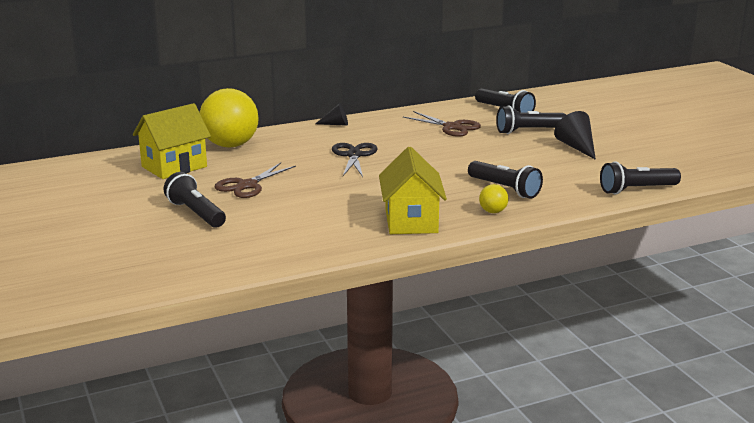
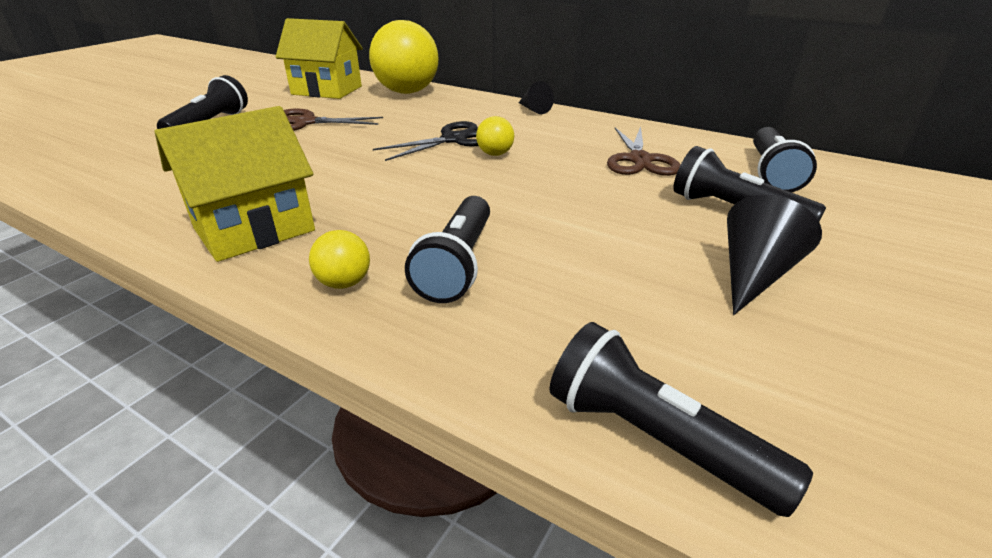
camera: 55 degrees right, 10 degrees up
(393, 152) = (495, 154): none -> yellow ball

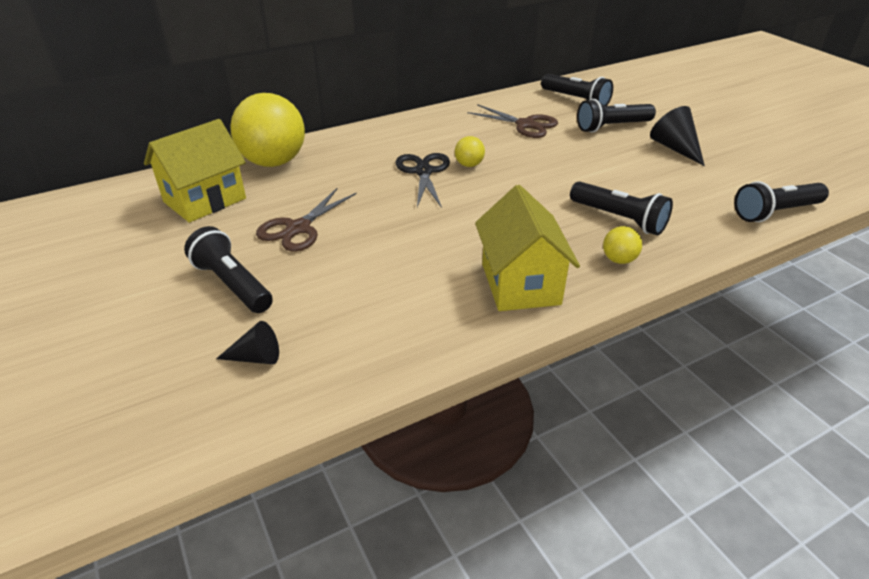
camera: 60 degrees left, 5 degrees up
(534, 109) = (394, 125): black cone -> black cone (256, 357)

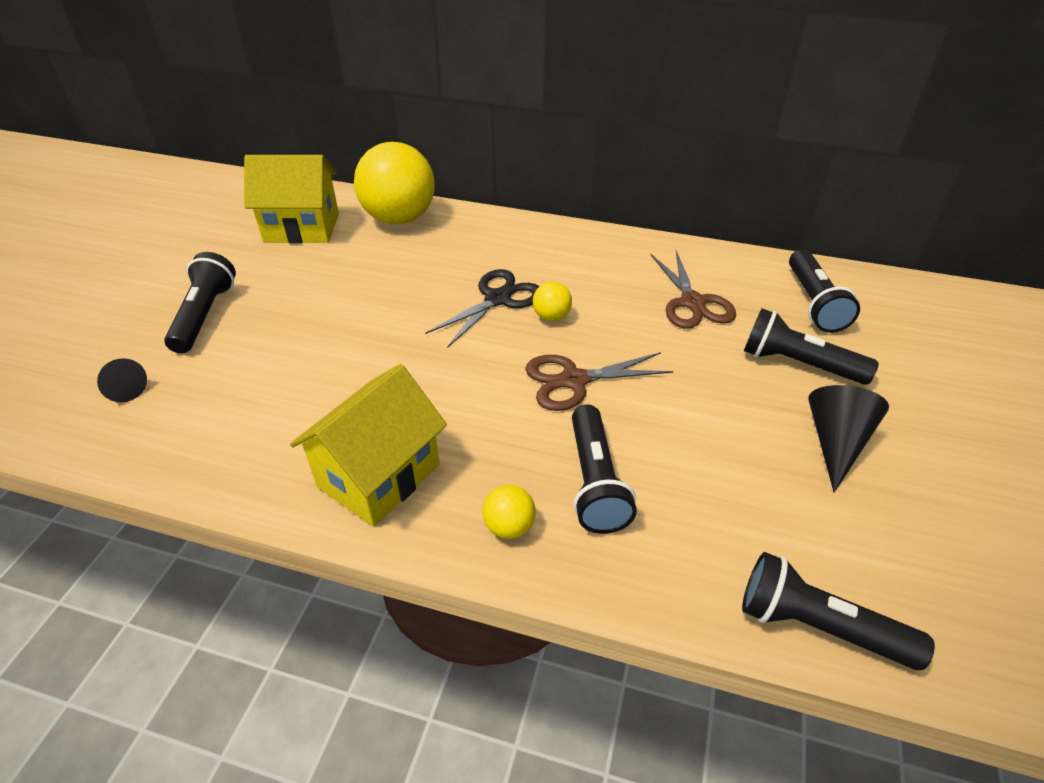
camera: 45 degrees right, 5 degrees up
(298, 228) = (317, 294): brown scissors -> brown scissors (574, 380)

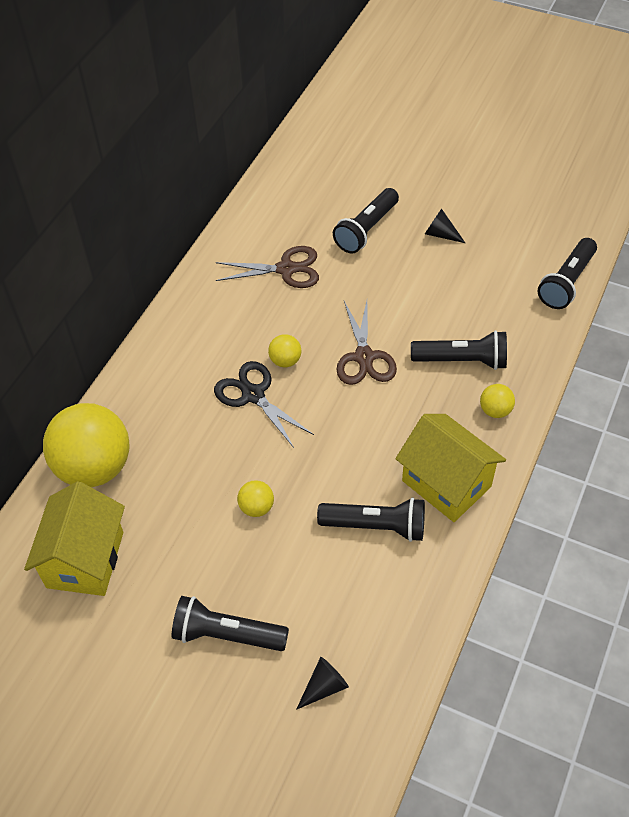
camera: 80 degrees left, 10 degrees up
(350, 318) = (256, 507): none -> yellow ball
(813, 303) = (301, 201): black flashlight -> black flashlight (375, 526)
(836, 442) = (440, 234): black cone -> black cone, size x0.64

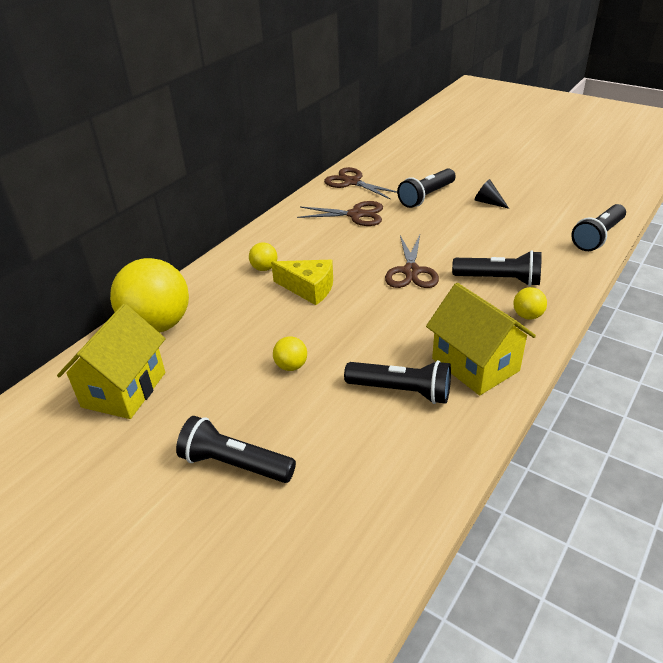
camera: 10 degrees right, 15 degrees down
(253, 395) = (309, 288): black scissors -> yellow cheese
(271, 210) = (352, 182): none -> brown scissors
(285, 361) = (342, 269): yellow ball -> yellow ball (264, 268)
(324, 686) = (322, 523): black cone -> none

